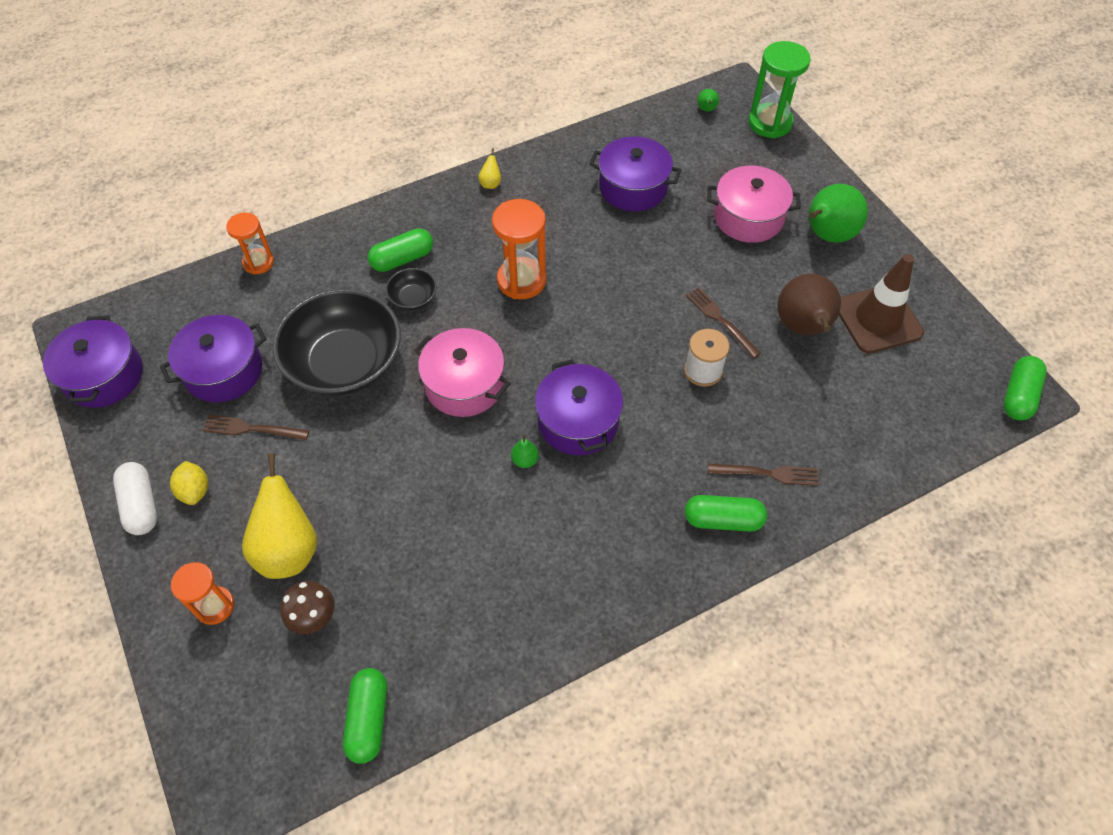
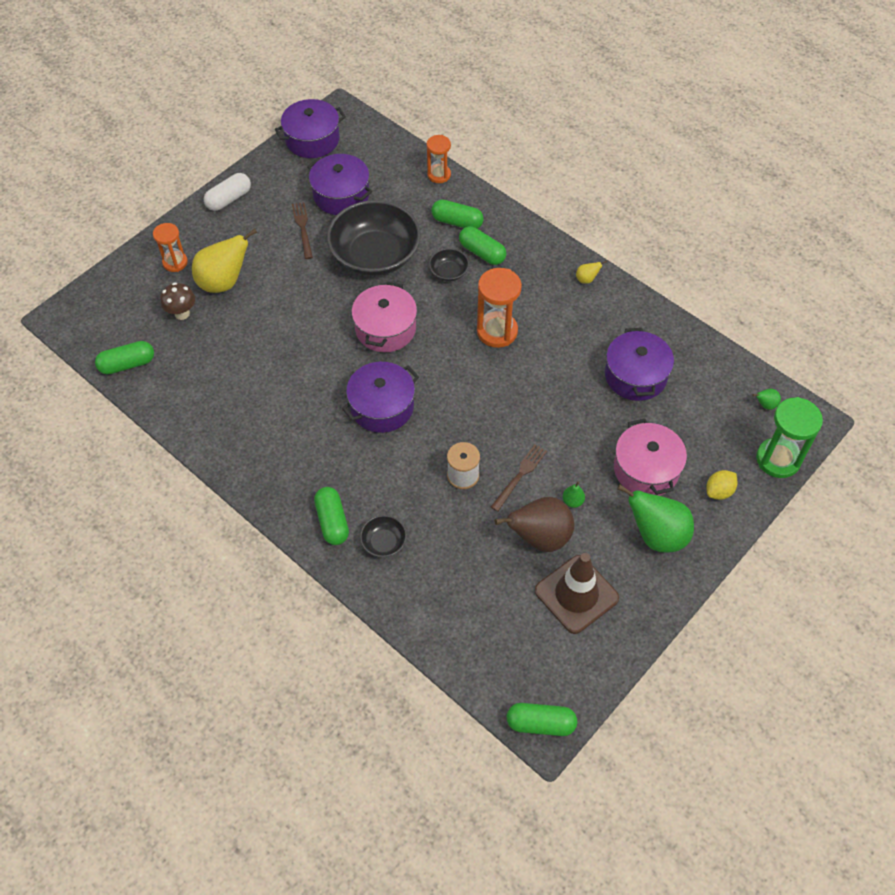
camera: 70 degrees right, 0 degrees up
(195, 491) = (248, 220): yellow lemon -> yellow lemon (719, 491)
(343, 267) = (457, 222): none -> green capsule
(525, 460) = (336, 385): green pear -> green pear (572, 501)
(767, 473) = (384, 542): brown fork -> black bowl

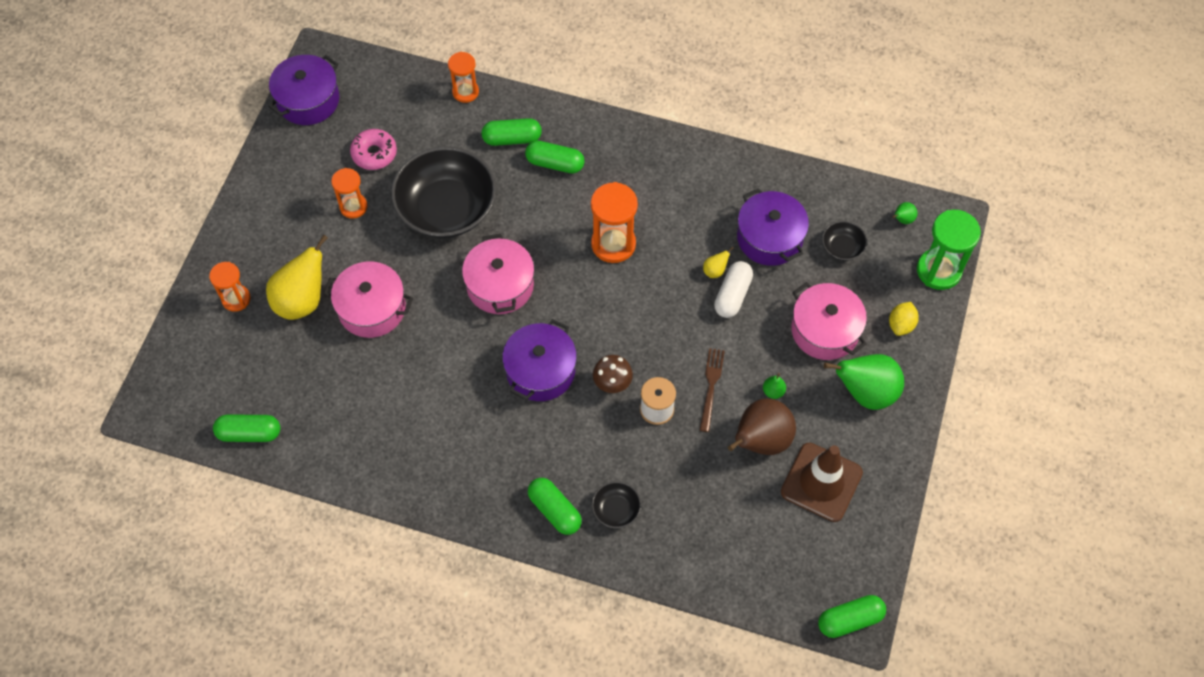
camera: 25 degrees left, 5 degrees up
(127, 364) = (249, 433): green capsule -> green capsule turned 45 degrees clockwise
(182, 313) = (277, 353): brown mushroom -> brown mushroom (612, 385)
(229, 199) = (254, 203): white capsule -> white capsule (732, 295)
(274, 308) = (372, 308): none -> pink pot
(303, 228) = (353, 207): brown fork -> orange hourglass
(341, 195) = (374, 153): purple pot -> pink donut
(449, 272) = (532, 198): black bowl -> black bowl (842, 247)
(586, 279) = (673, 153): yellow pear -> yellow pear (715, 271)

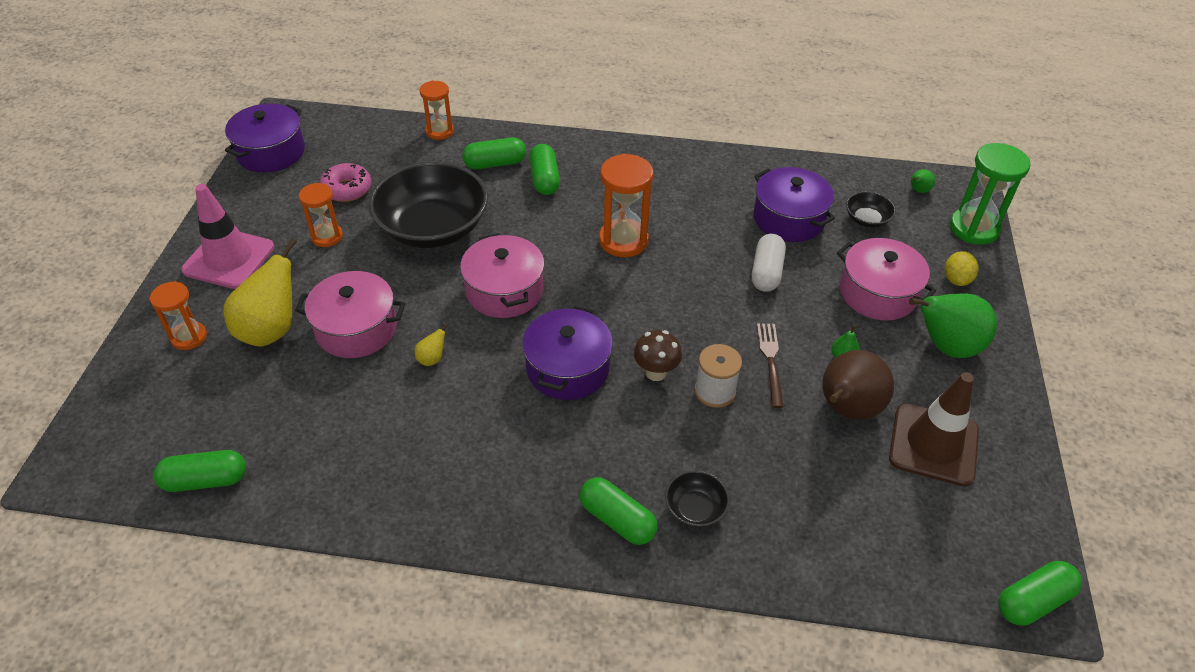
camera: 10 degrees left, 15 degrees down
(269, 221) = (229, 259): none -> pink traffic cone
(555, 163) = (544, 179): green capsule -> green capsule turned 75 degrees clockwise
(715, 271) = (740, 253): yellow pear -> yellow pear (432, 359)

